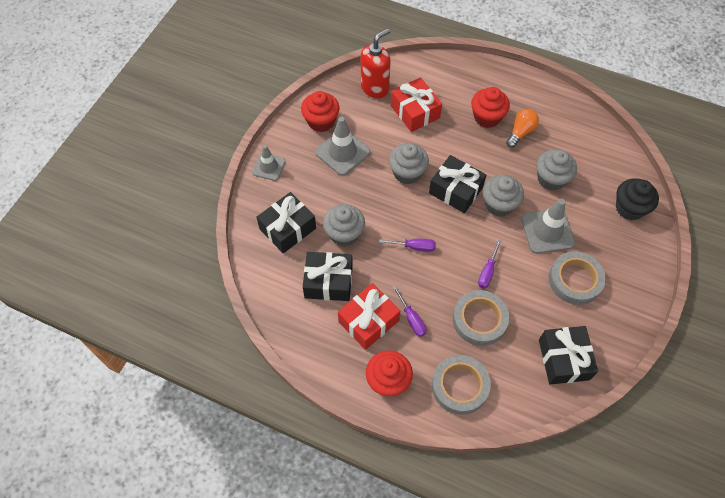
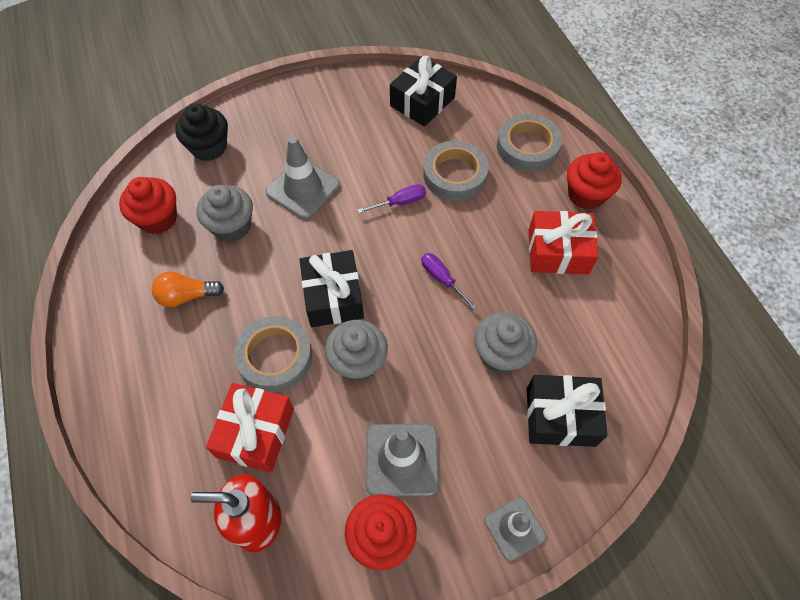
camera: 135 degrees left, 0 degrees up
(328, 282) = (565, 318): black gift -> none
(411, 318) = (514, 222): purple screwdriver -> none
(487, 117) = (192, 346): red cupcake -> red cupcake (158, 219)
(499, 204) = (311, 247): grey cupcake -> none
(575, 280) = (337, 138): grey tape -> grey tape (275, 357)

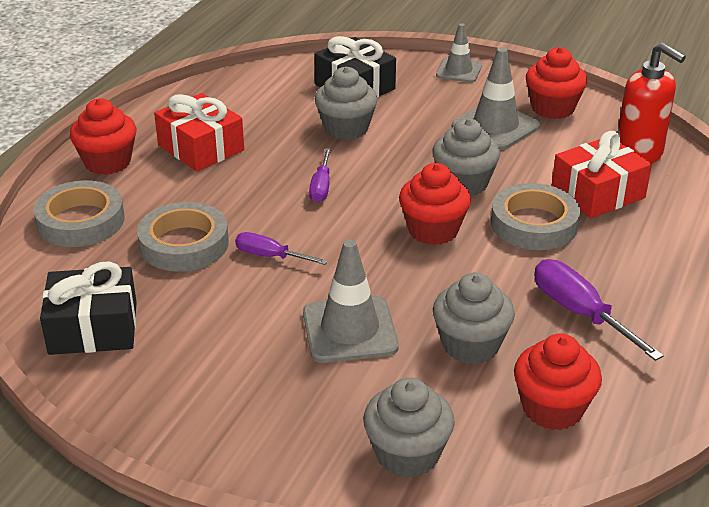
camera: 135 degrees left, 25 degrees down
(187, 296) = (580, 313): orange light bulb -> purple screwdriver
(209, 147) = (407, 454): black cupcake -> grey cupcake
(333, 297) = (433, 230): black gift -> red cupcake

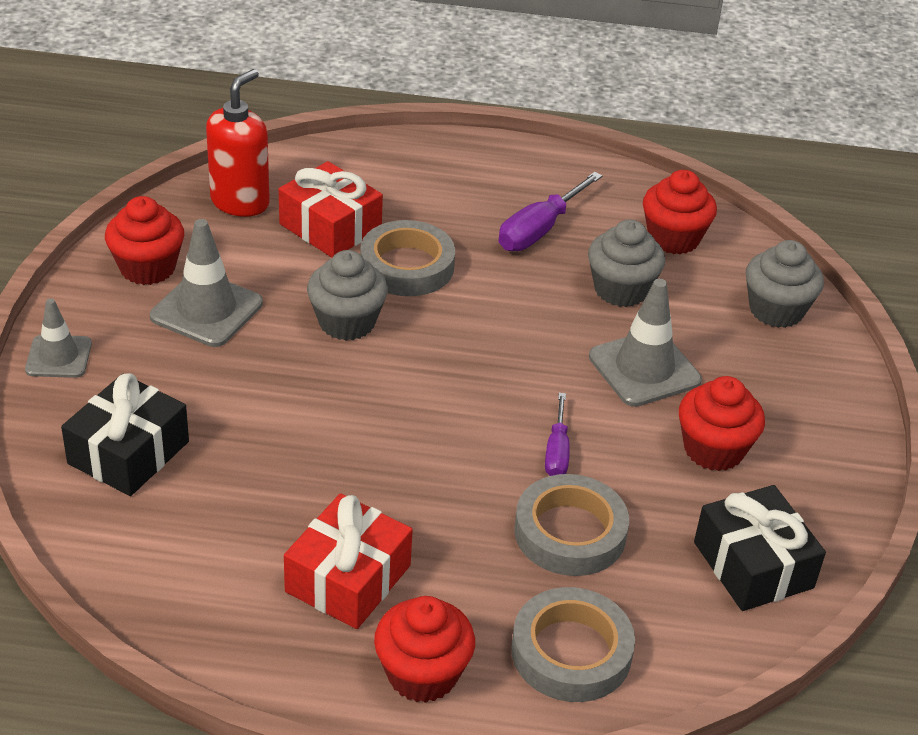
camera: 110 degrees left, 5 degrees up
(321, 187) = (399, 437): purple screwdriver -> none
(346, 128) = (251, 441): grey cupcake -> none
(433, 230) = (450, 335): red cupcake -> red cupcake (713, 449)

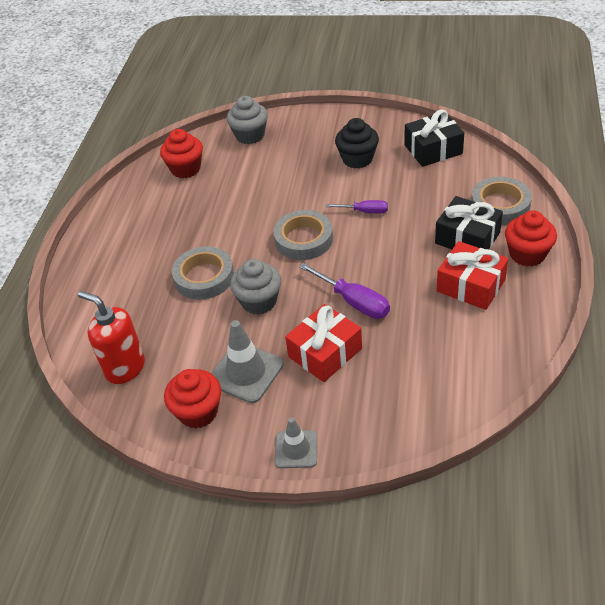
camera: 80 degrees left, 5 degrees up
(128, 452) = (387, 395): black gift -> black gift (467, 238)
(330, 227) = (159, 317): red gift -> red gift (325, 352)
(540, 229) = (172, 221): purple screwdriver -> purple screwdriver (353, 301)
(570, 532) = (422, 206): grey tape -> grey tape (303, 239)
(621, 290) = (231, 188): grey cupcake -> none
(644, 369) = (298, 181): grey traffic cone -> none
(713, 449) = (357, 159): red cupcake -> black cupcake

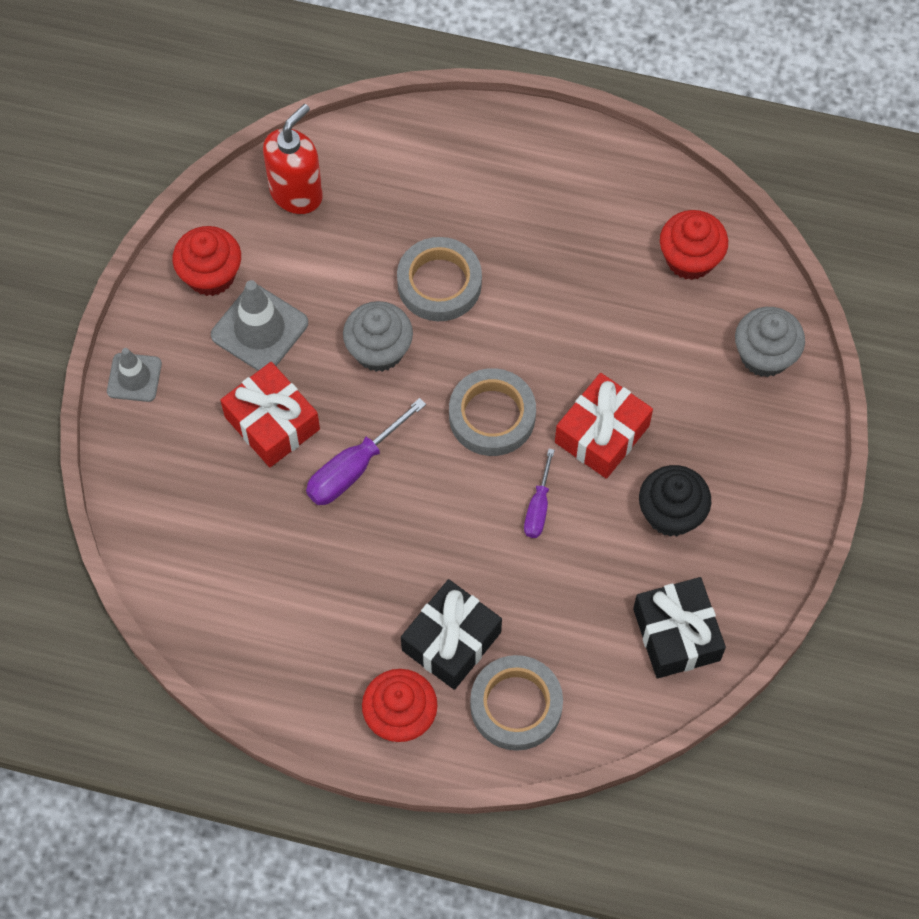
camera: 90 degrees right, 20 degrees up
(471, 285) = (354, 624): red gift -> red gift (602, 434)

